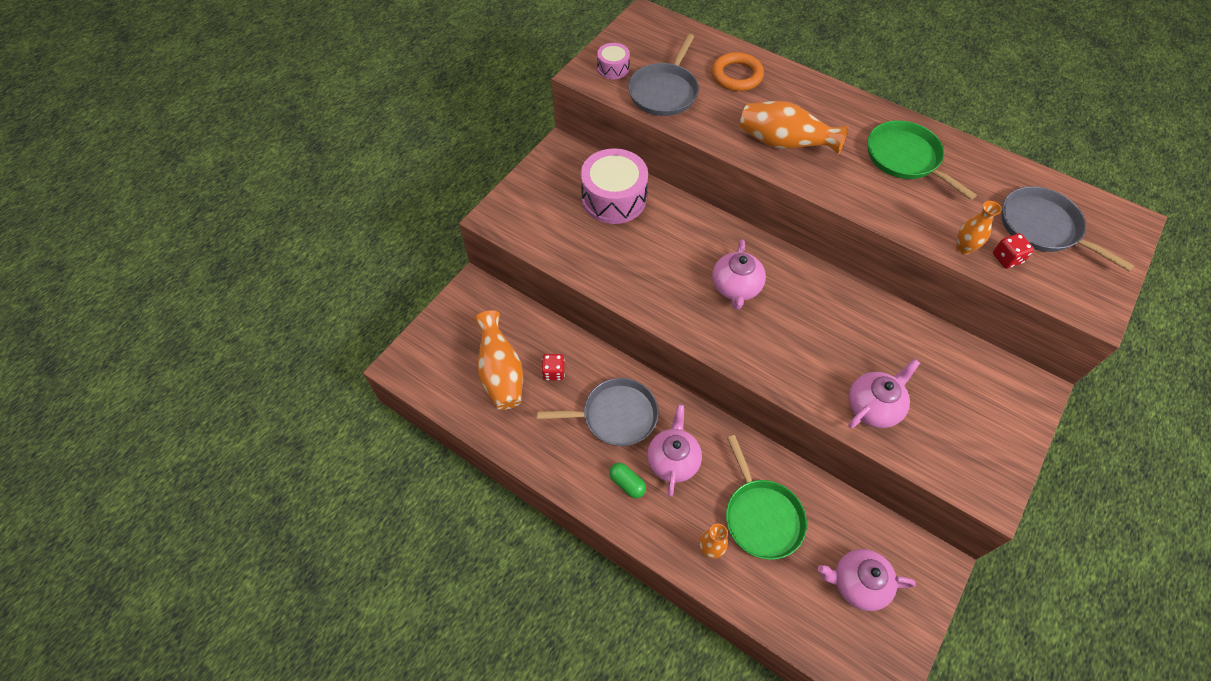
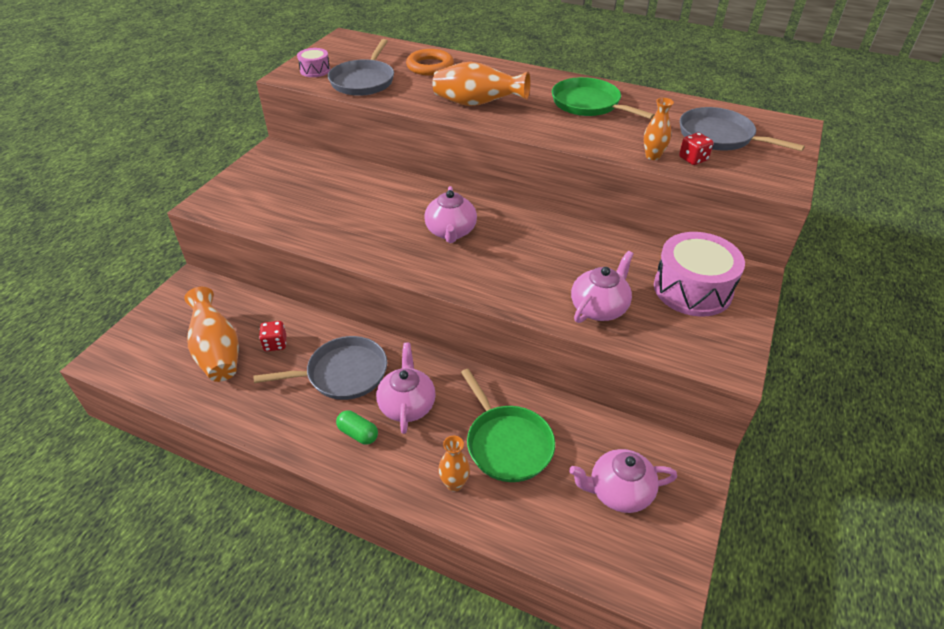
camera: 10 degrees left, 15 degrees down
(614, 198) = (326, 179): pink drum -> pink drum (692, 289)

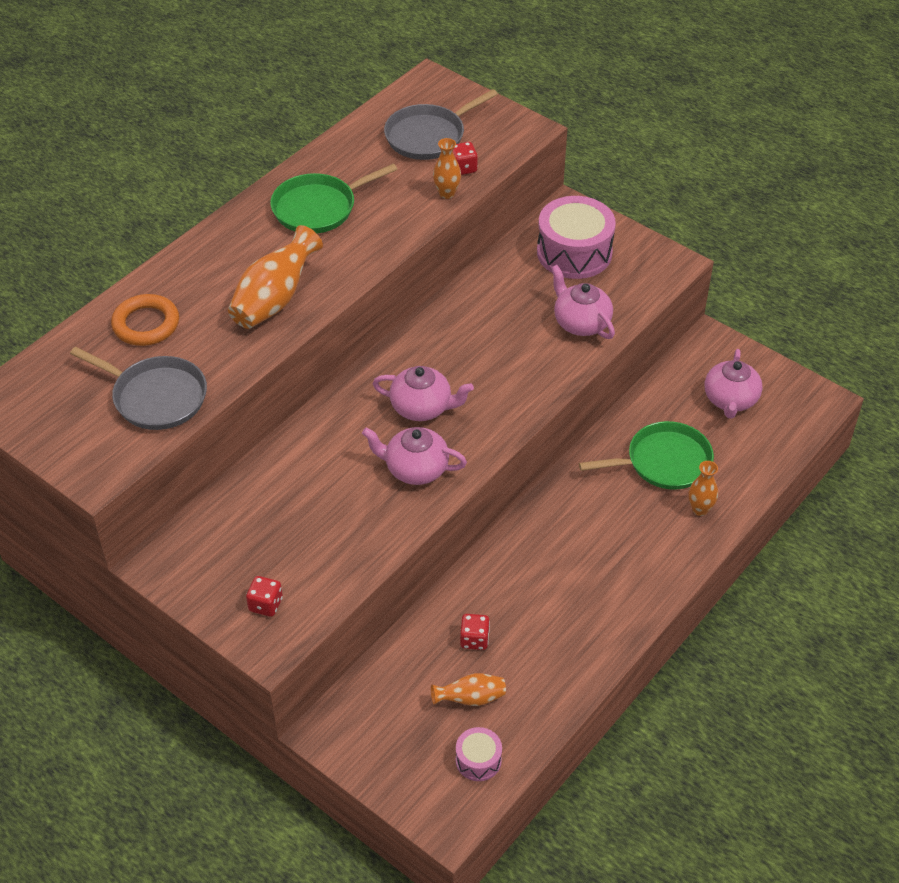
camera: 75 degrees left, 5 degrees up
(217, 352) = (470, 698): orange vase -> orange vase, size x0.56
(241, 196) = (265, 604): none -> red dice
(315, 70) = (94, 445): pink drum -> pink drum (478, 760)
(343, 373) = (540, 579): grey pan -> none
(358, 434) = (626, 575): green capsule -> none
(407, 405) = (598, 530): pink teapot -> pink teapot (415, 469)

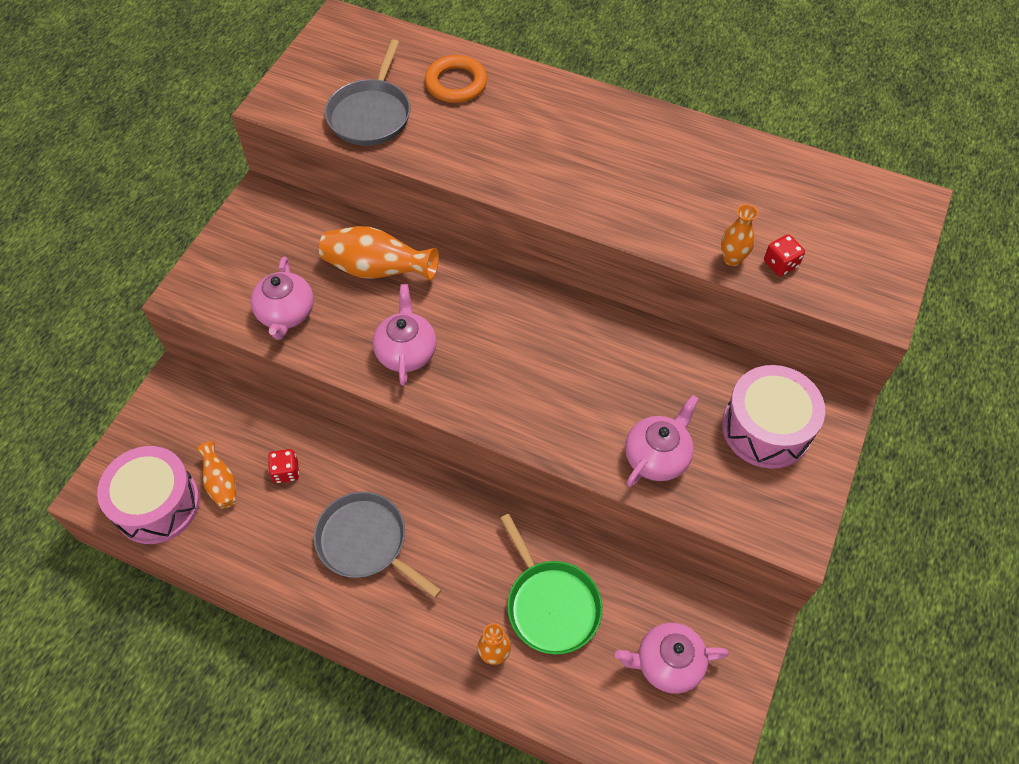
camera: 75 degrees right, 10 degrees up
(265, 604) = (229, 280): red dice -> none
(275, 299) = (518, 161): orange vase -> orange vase (377, 270)
(318, 208) = (659, 160): green pan -> none
(422, 407) = (487, 339): pink teapot -> pink teapot (286, 313)
(428, 136) = (817, 222): grey pan -> grey pan (366, 542)
(478, 760) = (157, 504): pink drum -> pink drum, size x2.01

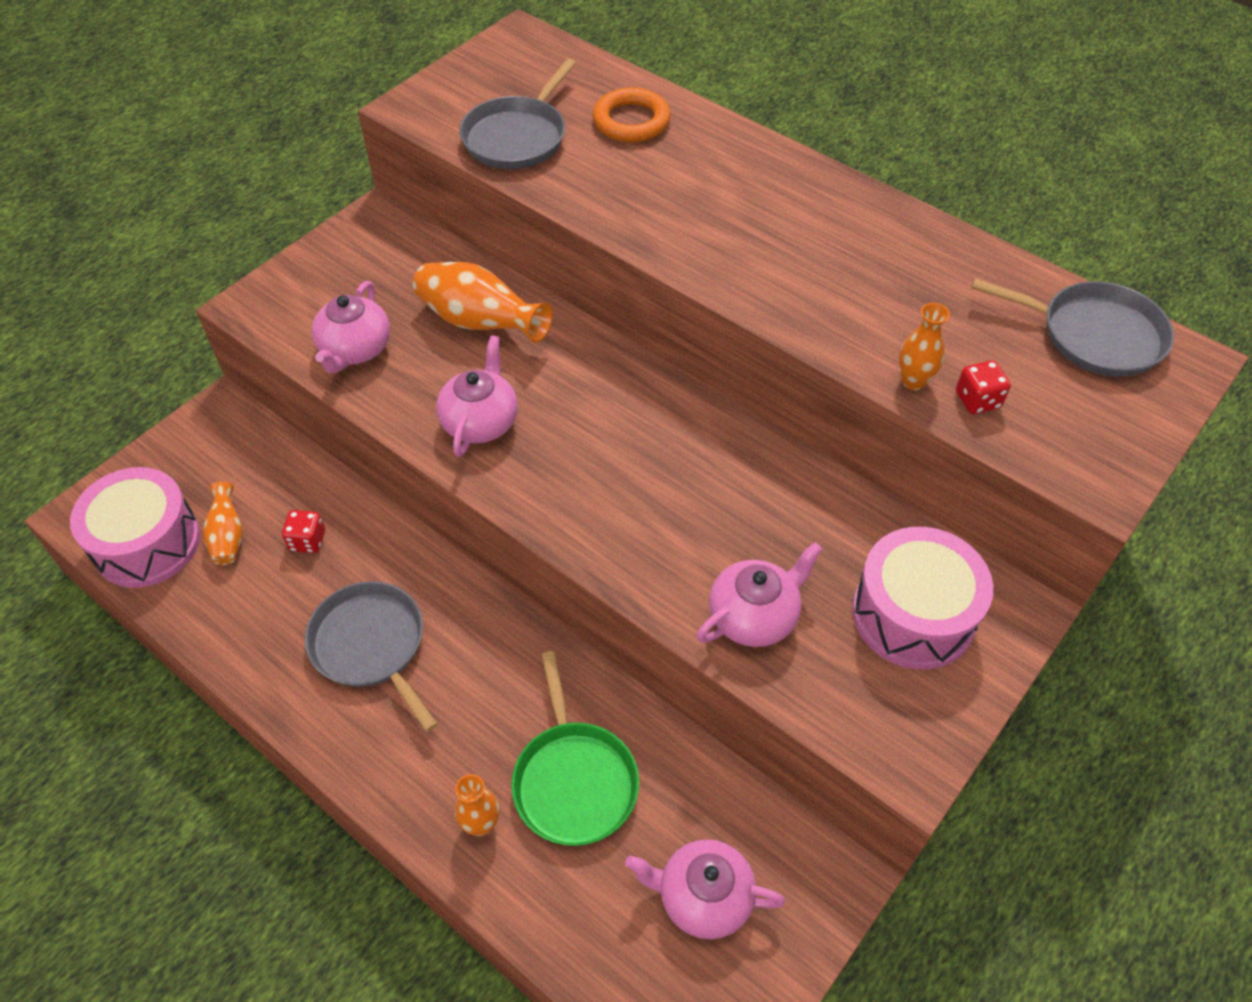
camera: 15 degrees right, 5 degrees down
(846, 195) = (1094, 335): none -> grey pan

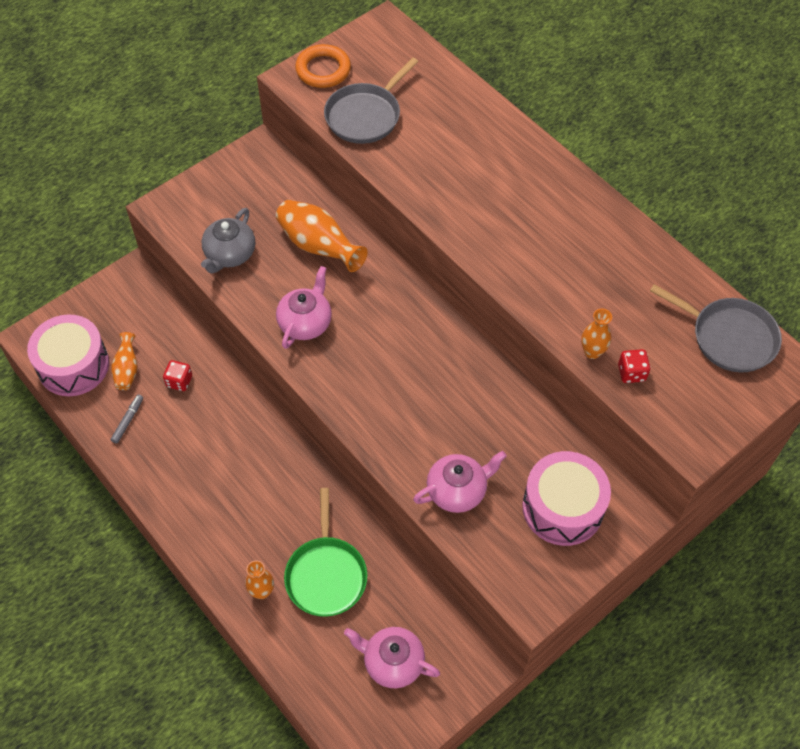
camera: 10 degrees right, 5 degrees up
(238, 607) = (128, 421): none -> grey marker
(355, 350) = (229, 254): pink teapot -> grey teapot
(371, 645) = (210, 462): grey pan -> none
(631, 121) = (450, 113): orange ring -> orange ring (323, 70)

